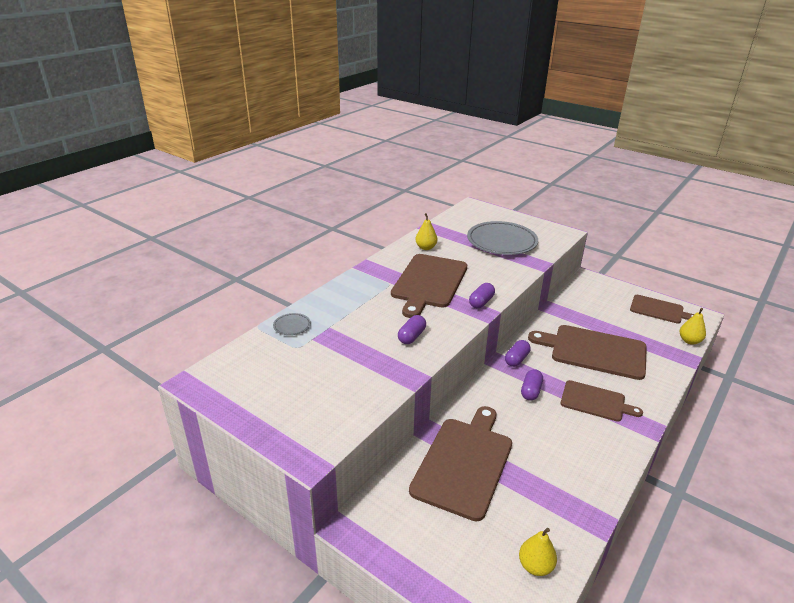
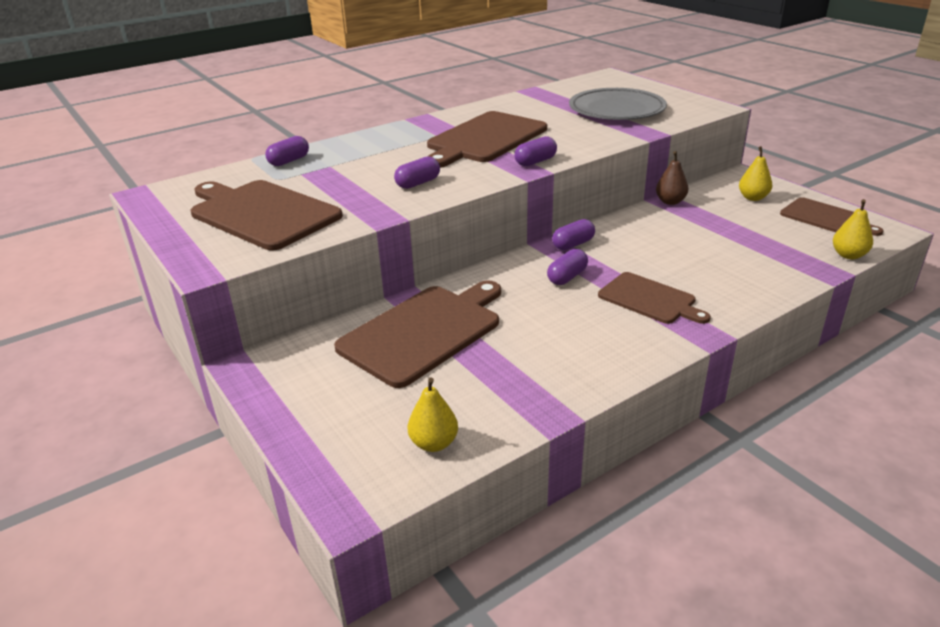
camera: 20 degrees right, 0 degrees up
(292, 326) = (289, 161): grey plate -> purple capsule
(426, 247) = (510, 108): yellow pear -> yellow pear (753, 198)
(556, 309) = (670, 202): none -> brown pear
(594, 351) = (690, 249): brown cutting board -> brown cutting board (262, 213)

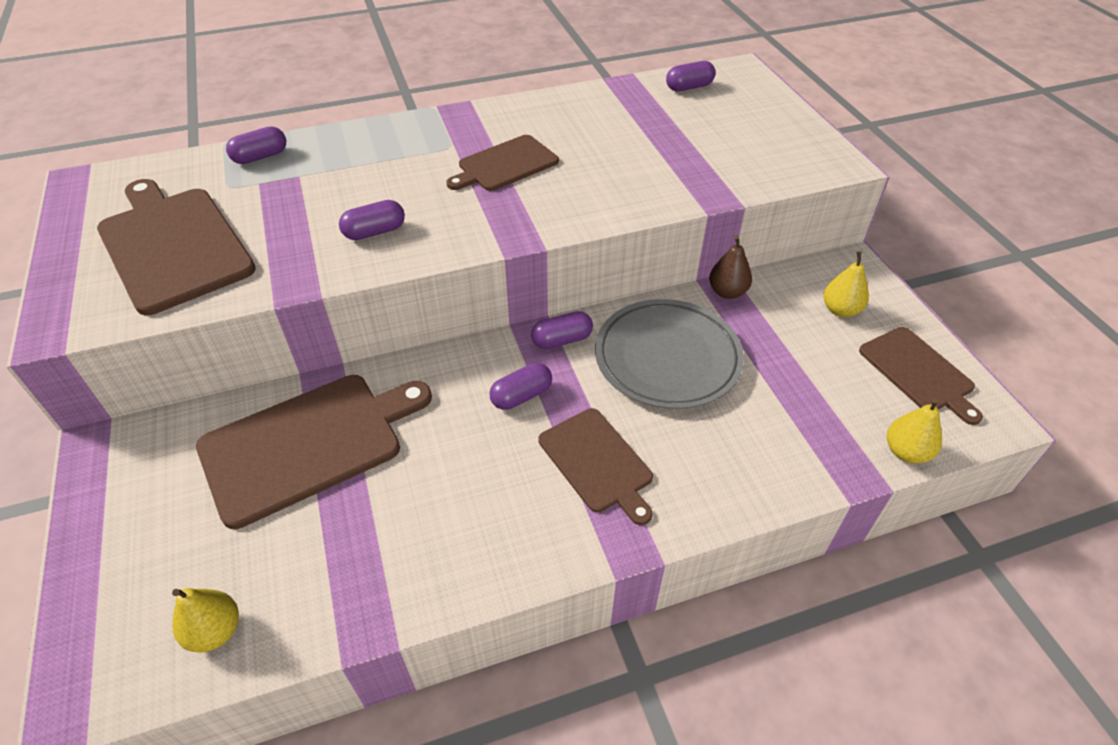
camera: 15 degrees right, 15 degrees up
(484, 139) = (505, 164): brown cutting board -> brown cutting board, size x0.60
(535, 162) = (538, 223): purple capsule -> purple capsule (689, 87)
(616, 110) = (705, 142): grey plate -> grey plate (667, 358)

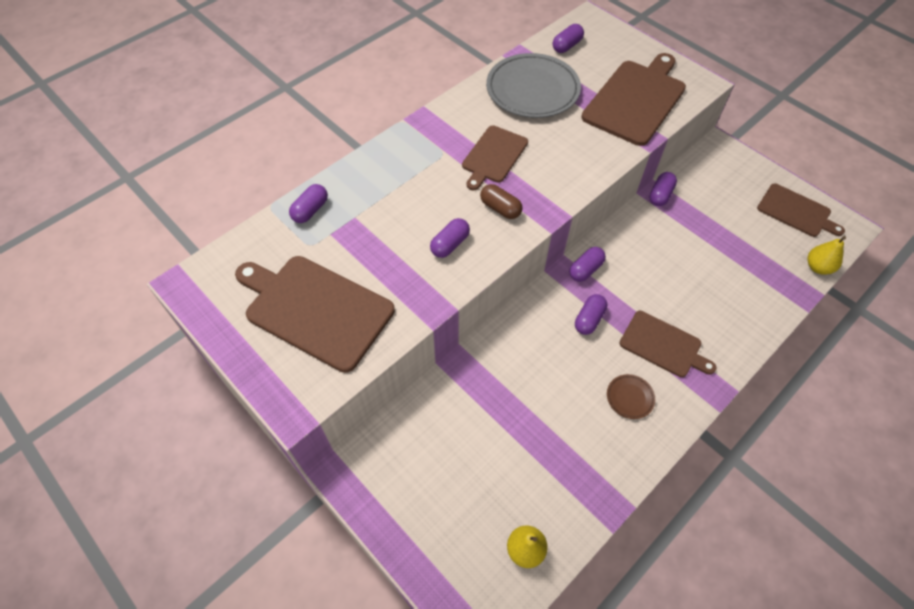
camera: 25 degrees left, 10 degrees up
(308, 444) = (483, 409): brown cutting board -> brown cutting board (636, 100)
(466, 215) = (500, 208): none -> brown capsule
(502, 507) = (630, 397): none -> brown plate
(667, 358) = (656, 257): grey plate -> grey plate (532, 90)
(727, 292) = (660, 195): brown pear -> purple capsule
(840, 310) = (731, 184): yellow pear -> none

